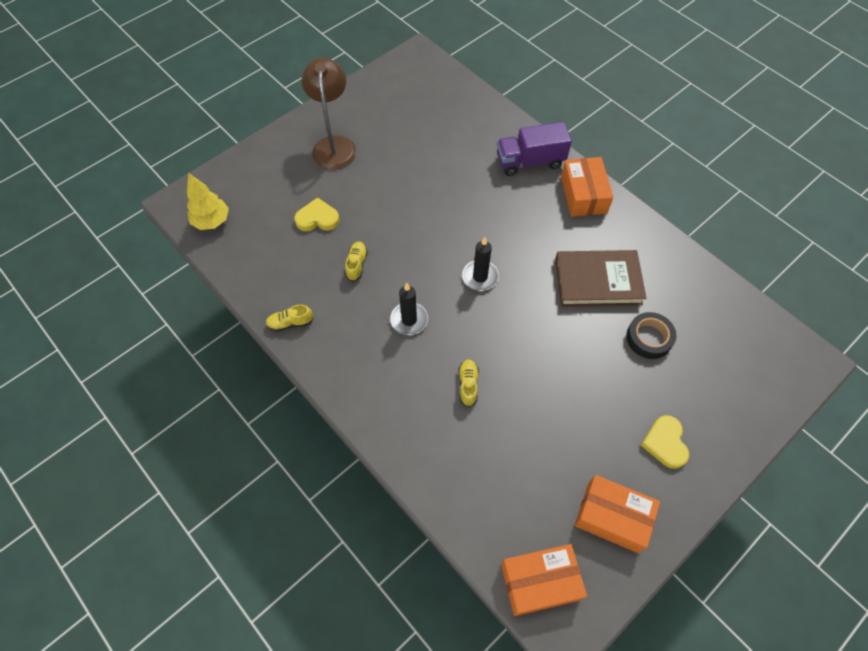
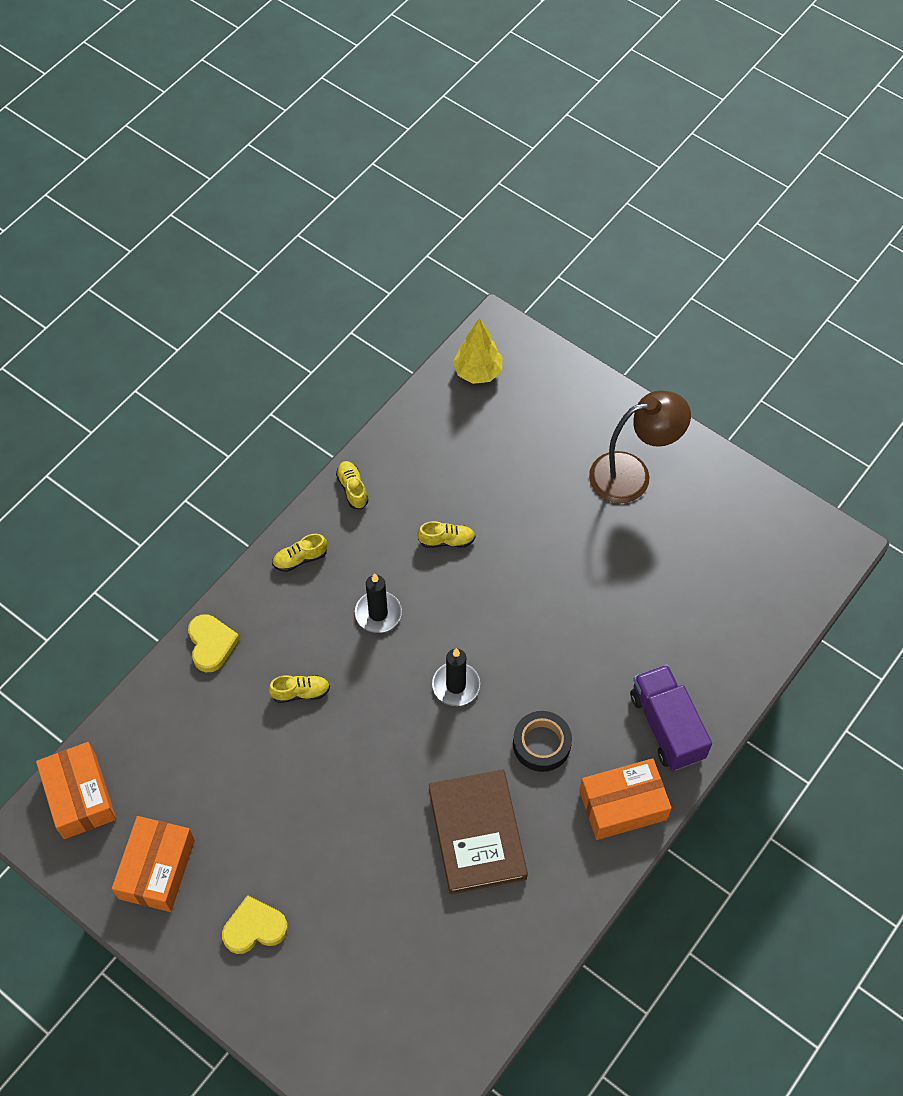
camera: 80 degrees right, 0 degrees up
(317, 218) = (507, 482): yellow heart -> yellow heart (211, 644)
(345, 371) = (300, 558): none -> yellow shoe
(649, 338) = (399, 904): black tape -> black tape (541, 744)

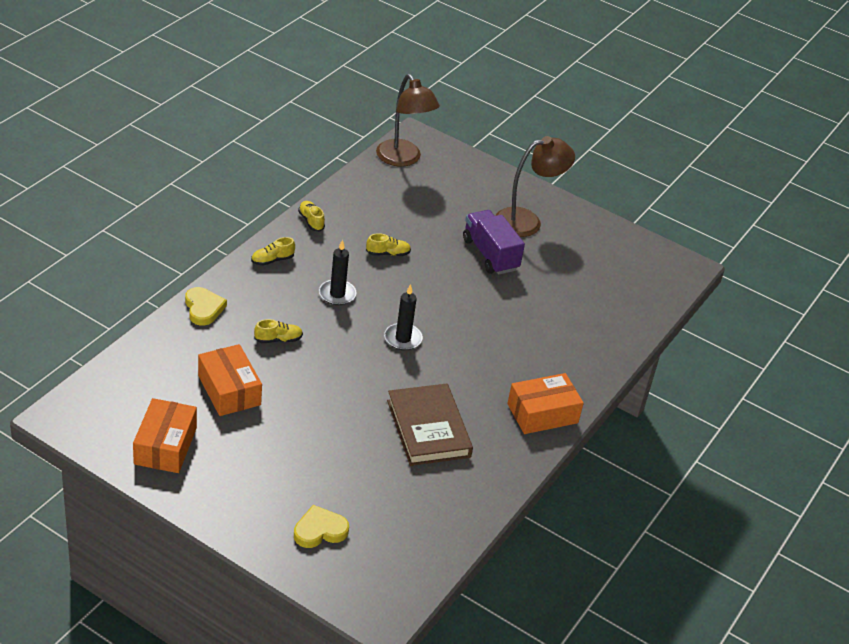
camera: 10 degrees left, 20 degrees down
(80, 796) = (98, 399): orange box -> orange box (229, 390)
(254, 928) = (250, 484): yellow heart -> yellow heart (320, 530)
(478, 372) = (403, 159): yellow tree -> brown lamp
(541, 744) = (474, 375): black tape -> none
(666, 726) = (571, 367): purple truck -> purple truck (490, 254)

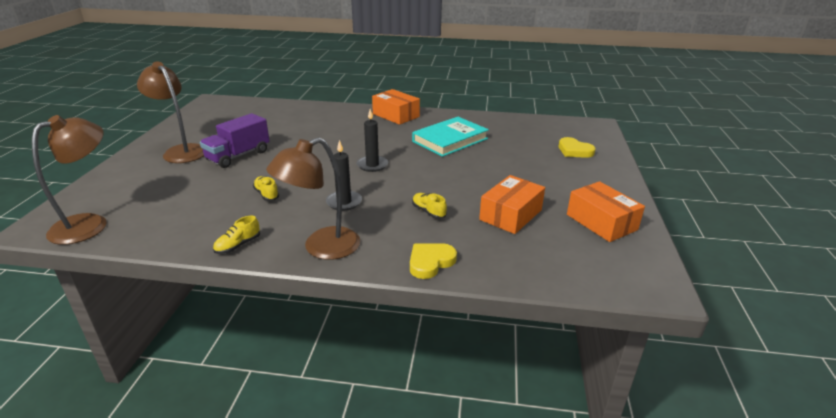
camera: 110 degrees left, 10 degrees down
(165, 446) = (601, 222): orange box -> orange box turned 75 degrees clockwise
(272, 260) = (321, 248): yellow shoe -> brown lamp
(428, 429) = (450, 140): brown book -> turquoise book

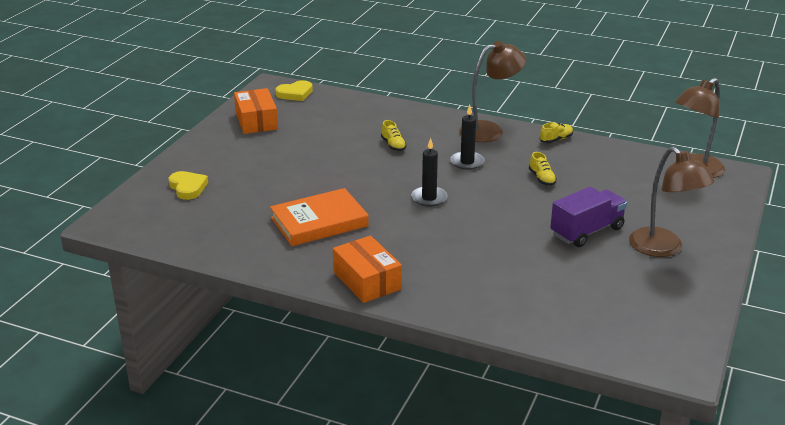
camera: 165 degrees left, 0 degrees up
(430, 262) = (411, 113): yellow heart -> yellow heart (295, 93)
(450, 140) = (319, 222): turquoise book -> orange book
(510, 215) = (324, 134): orange box -> none

